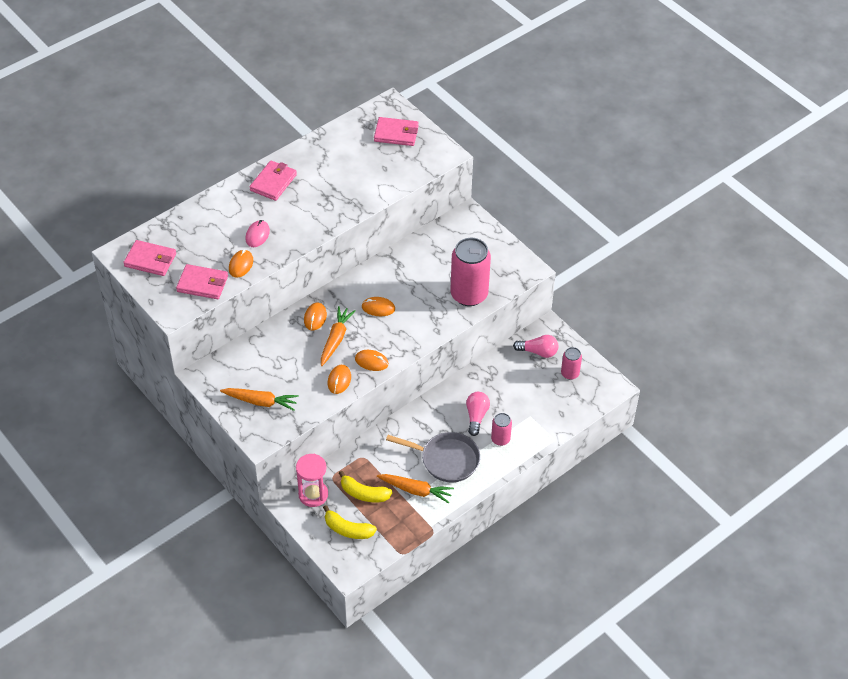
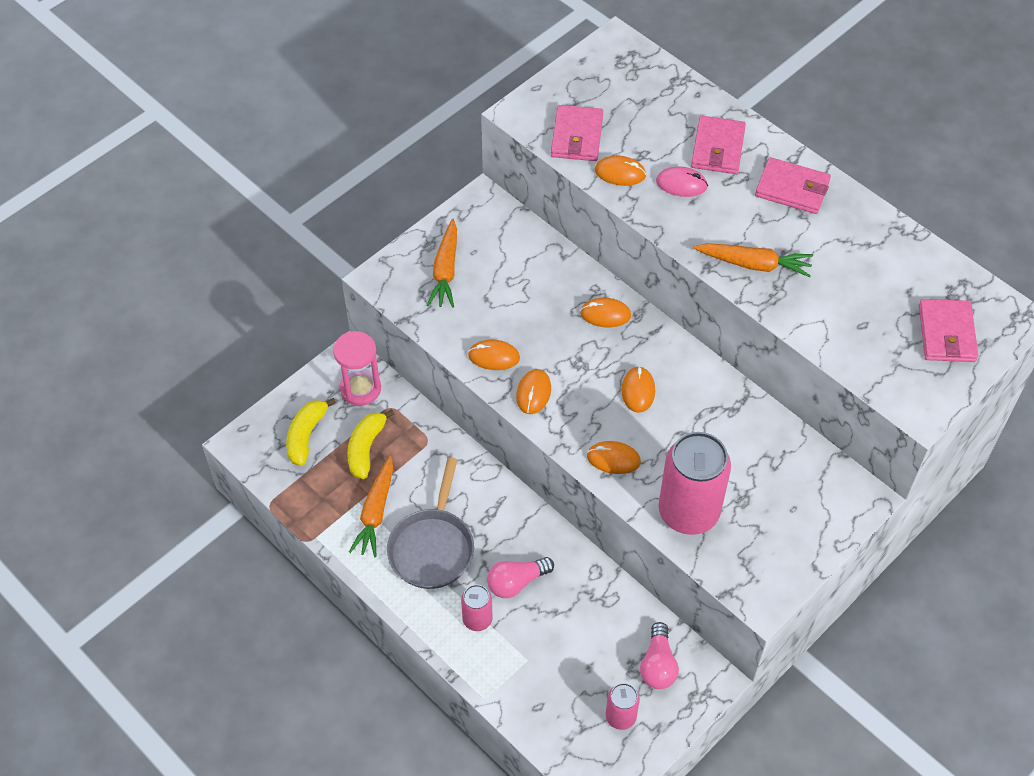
camera: 85 degrees right, 5 degrees up
(150, 260) = (610, 75): pink wallet -> pink wallet (717, 148)
(335, 339) = (568, 344): orange carrot -> orange carrot (753, 264)
(427, 326) = (613, 459): none -> orange mouse
(476, 416) = (516, 582): pink light bulb -> pink light bulb turned 150 degrees clockwise

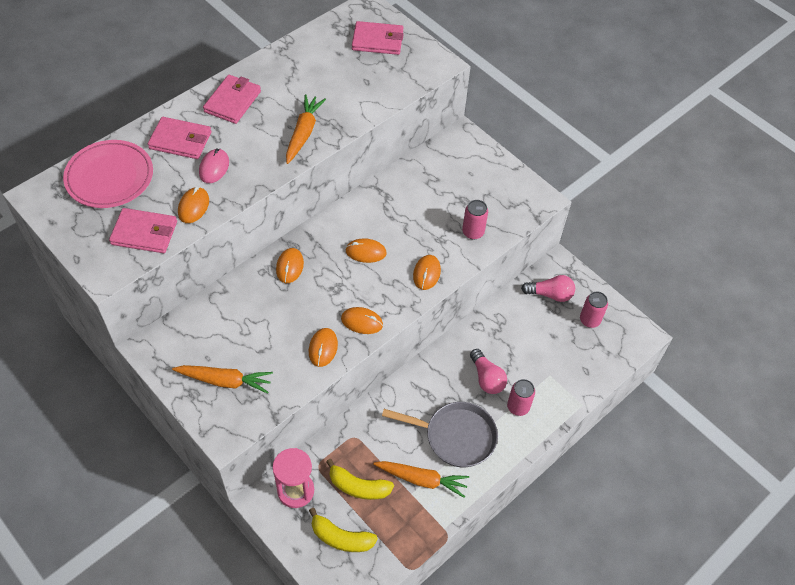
camera: 90 degrees left, 0 degrees up
(651, 95) = (109, 177): none -> pink plate
(688, 512) = (473, 232): pink can -> pink can, size x0.50

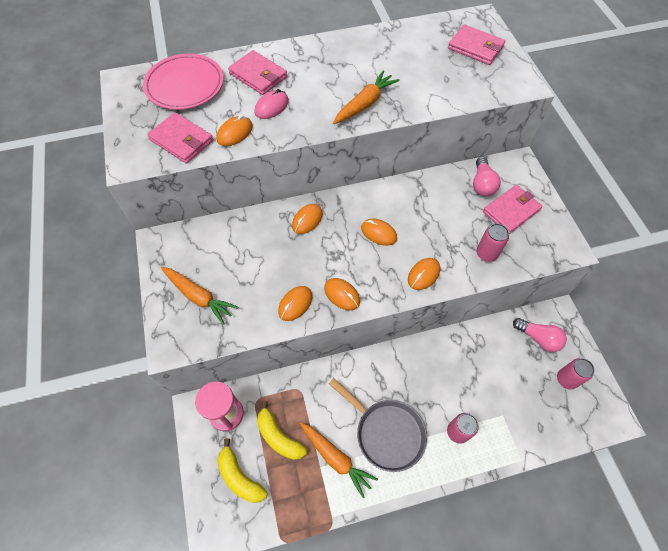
camera: 30 degrees right, 5 degrees up
(232, 101) = (320, 58): pink wallet -> pink wallet (511, 211)
(486, 378) = (441, 390): pink light bulb -> pink light bulb (482, 184)

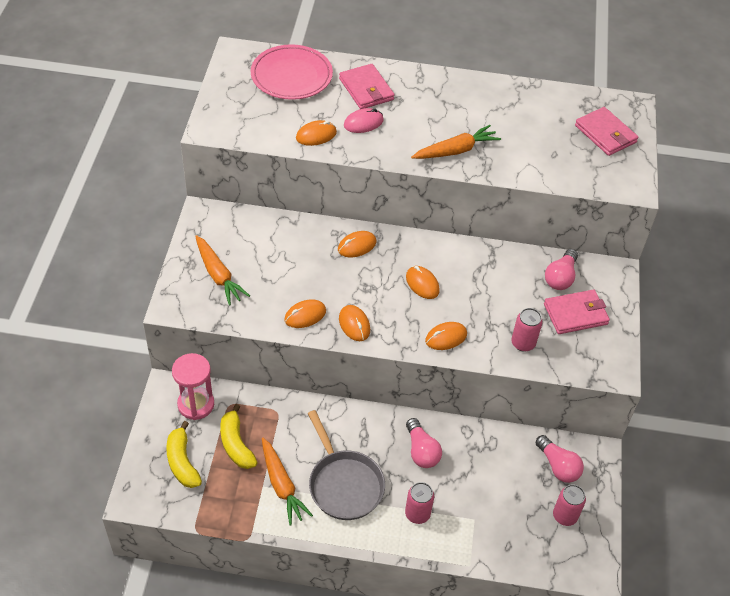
camera: 20 degrees right, 10 degrees down
(181, 140) = (264, 125): pink wallet -> none
(431, 372) = (421, 451): none -> pink light bulb

